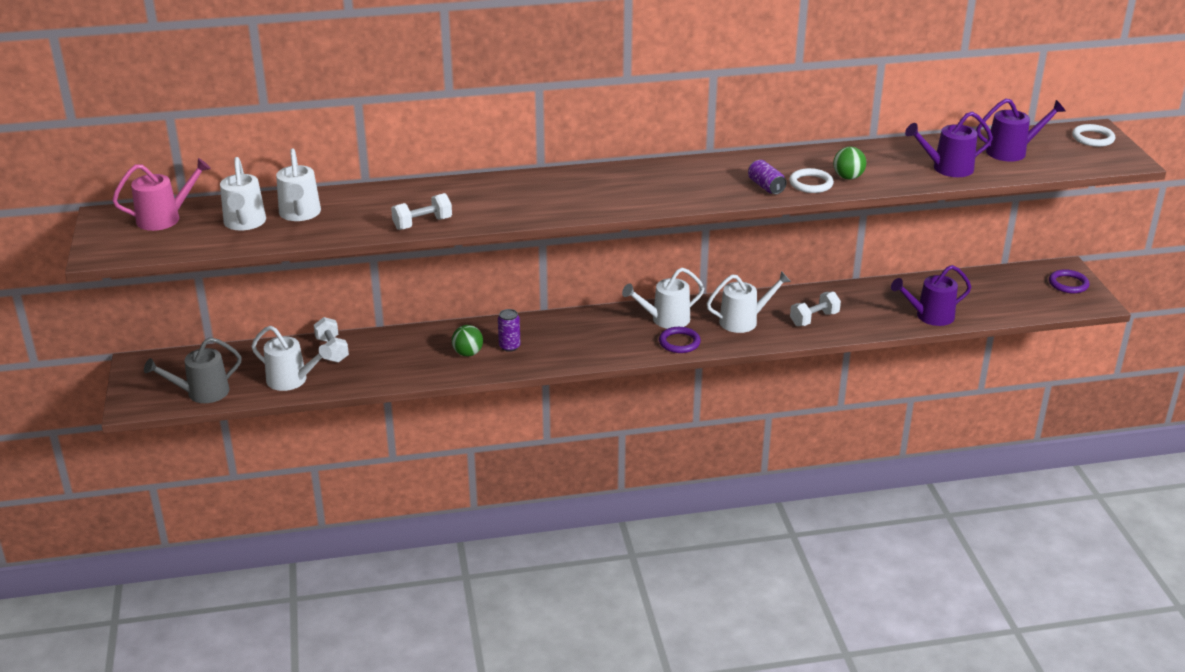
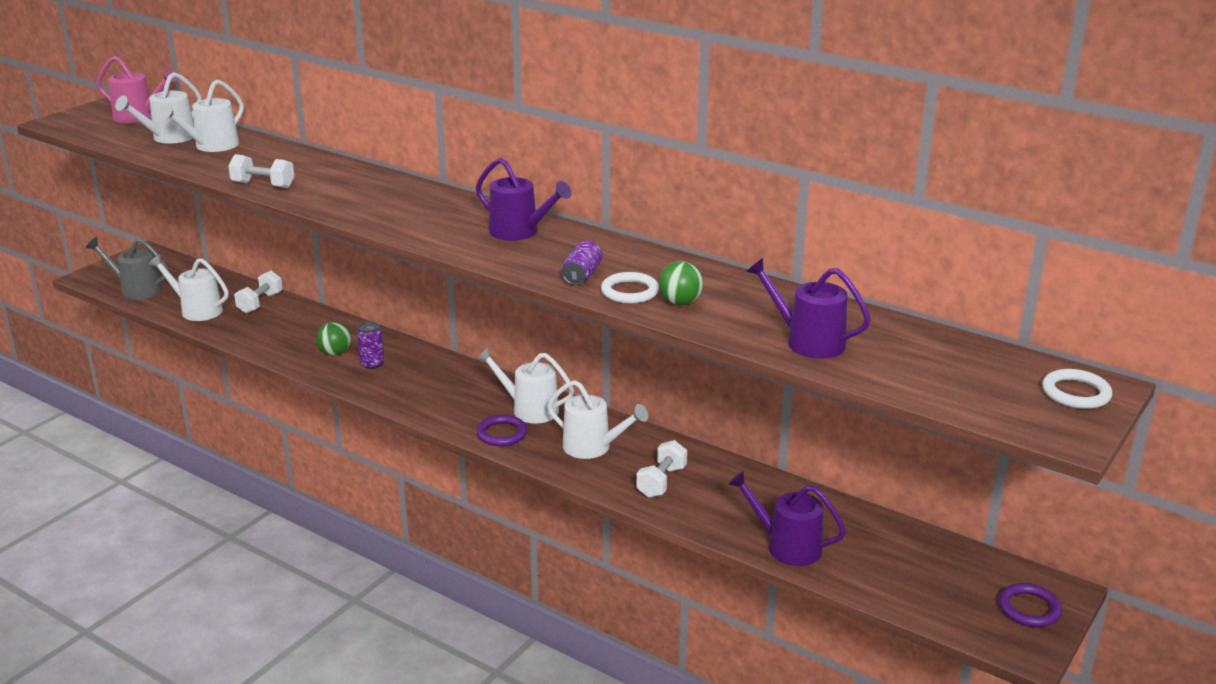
camera: 45 degrees right, 5 degrees down
(292, 380) = (197, 310): white watering can -> white watering can turned 135 degrees clockwise
(814, 319) = (661, 482): white dumbbell -> white dumbbell turned 75 degrees counterclockwise
(1012, 152) = (928, 360): purple watering can -> purple watering can (520, 232)

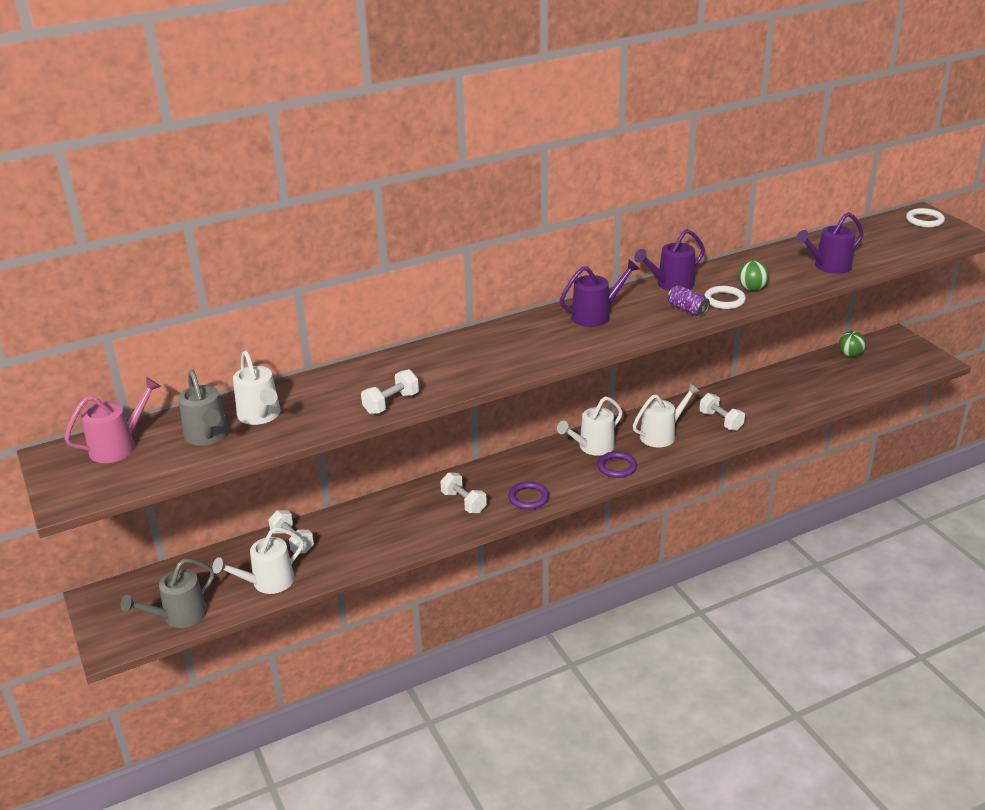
camera: 60 degrees left, 5 degrees up
(169, 138) = (208, 436): white watering can -> grey watering can
(335, 353) = (427, 517): green ball -> green ball (850, 354)
(372, 364) = (463, 502): purple can -> white dumbbell
(786, 546) = (814, 399): purple watering can -> purple watering can (671, 284)
(1029, 608) = (907, 349): purple ring -> purple ring (528, 498)

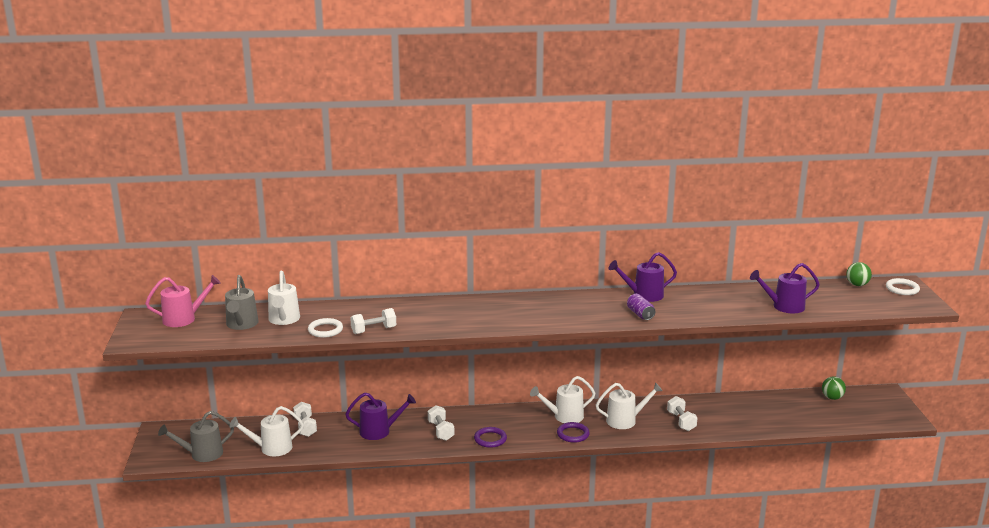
camera: 20 degrees right, 10 degrees down
(596, 315) = (567, 304): purple watering can -> purple watering can (379, 431)
(724, 300) = (675, 313): white ring -> white ring (325, 330)
(752, 289) = (705, 310): green ball -> green ball (857, 285)

